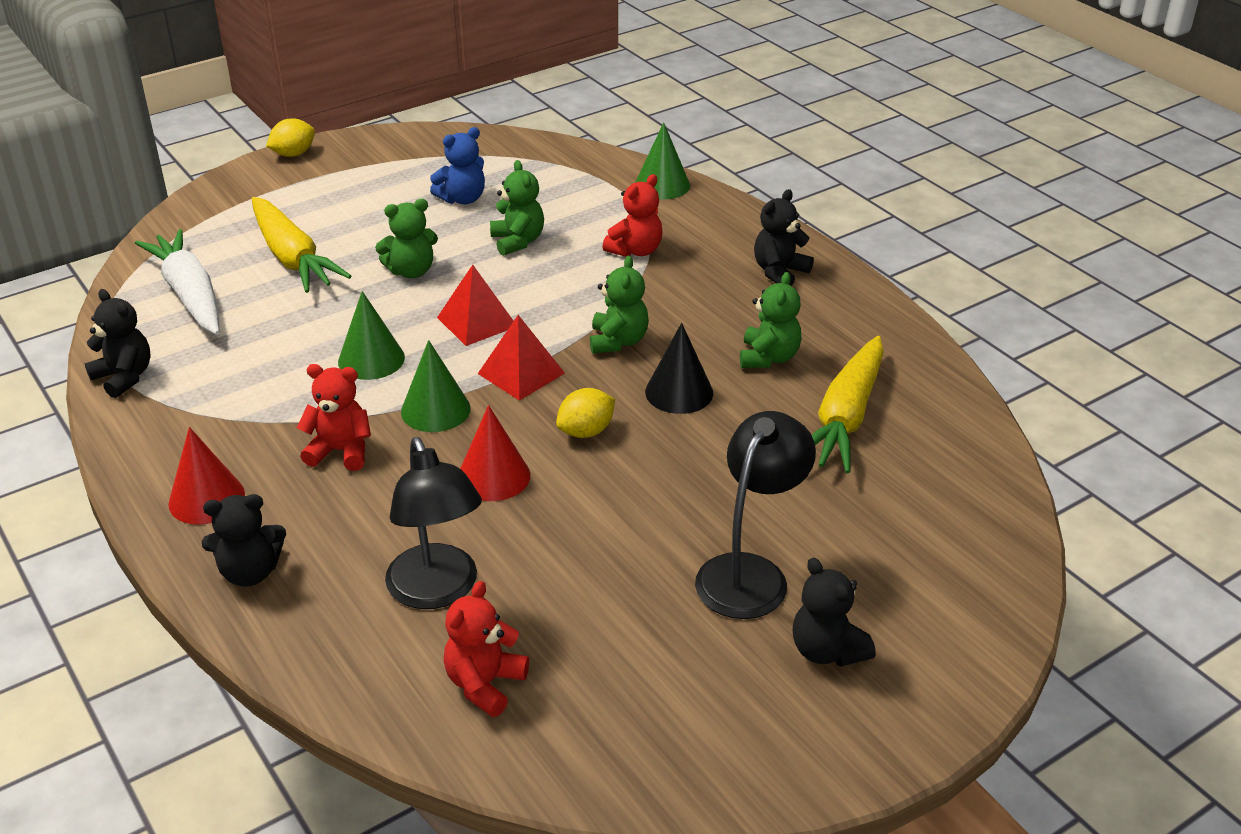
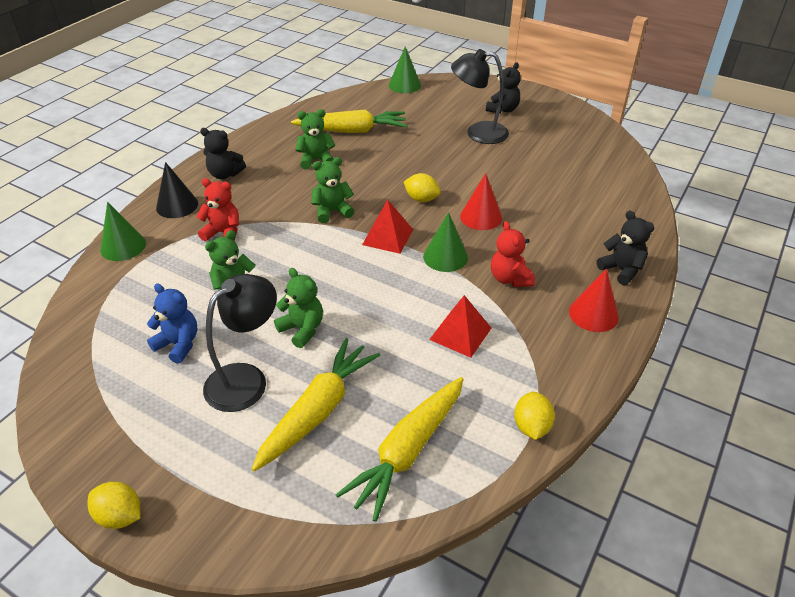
camera: 115 degrees left, 5 degrees up
(124, 377) = (531, 426): black teddy bear -> yellow lemon
(189, 294) = (408, 451): white carrot -> yellow carrot
(371, 359) = (418, 304): green cone -> green cone (404, 85)
(437, 591) = (569, 206): black lamp -> black lamp (246, 379)
(477, 321) = (346, 273): red pyramid -> red pyramid (460, 333)
(485, 684) = (602, 177): red teddy bear -> none
(679, 392) = (366, 179): black cone -> black cone (177, 205)

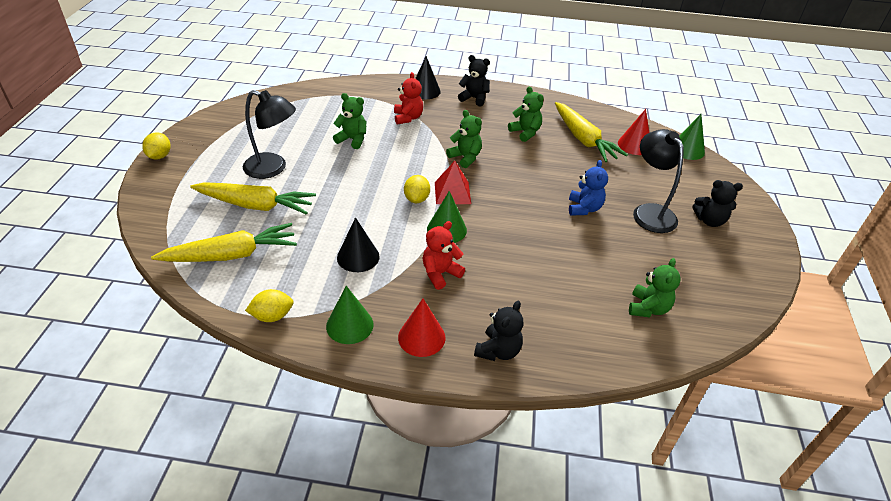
camera: 65 degrees right, 0 degrees up
(123, 246) = (371, 85): green cone -> green cone (349, 325)
(178, 344) = (293, 134): blue teddy bear -> blue teddy bear (584, 208)
(225, 174) = (474, 98): black teddy bear -> black teddy bear turned 120 degrees clockwise
(302, 329) = (328, 178): green teddy bear -> green teddy bear (648, 308)
(408, 451) = (231, 255): yellow carrot -> yellow carrot turned 150 degrees clockwise
(421, 199) = (516, 199): yellow lemon -> yellow lemon (416, 199)
(460, 333) = (358, 257): red pyramid -> black cone
(481, 217) = (515, 240): red cone -> red cone (634, 145)

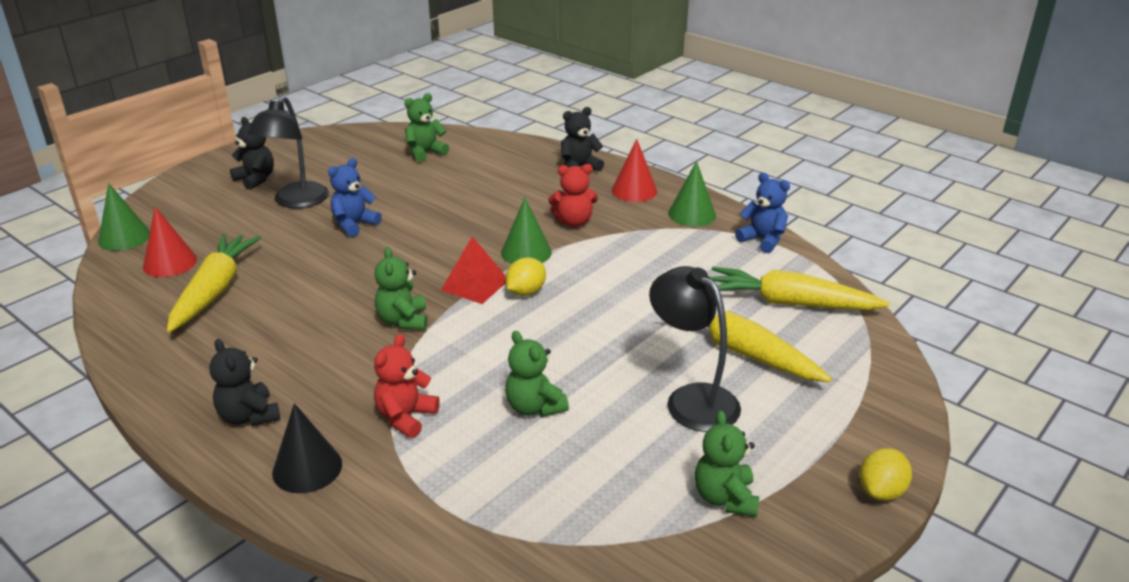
camera: 145 degrees left, 10 degrees down
(272, 316) = (762, 240): yellow lemon -> blue teddy bear
(358, 257) = (646, 258): black cone -> none
(525, 132) = (271, 327): green teddy bear -> green teddy bear (725, 498)

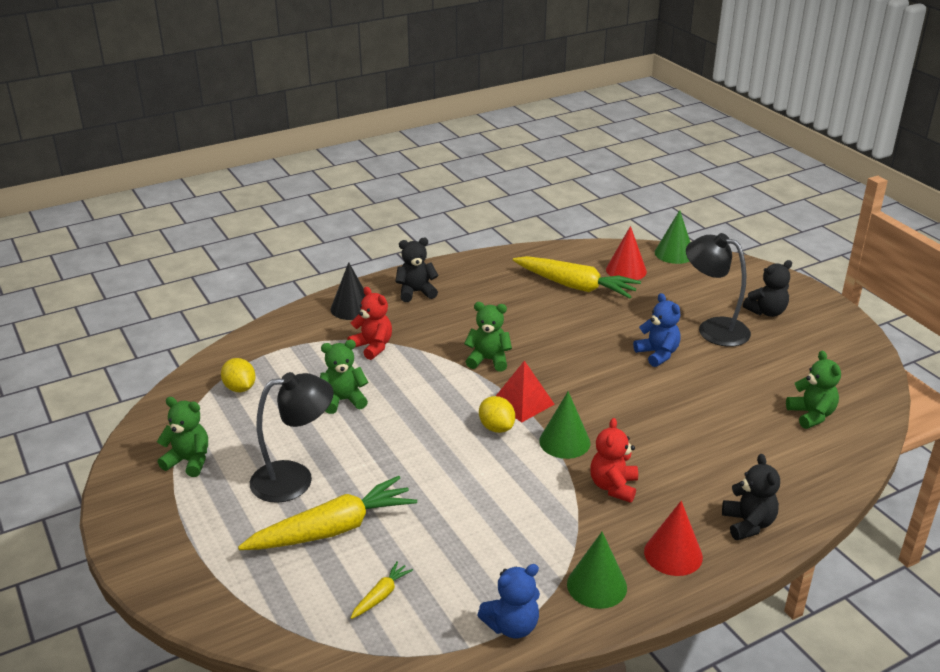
camera: 110 degrees right, 0 degrees up
(790, 303) = (381, 595): yellow carrot -> yellow carrot, size x0.44
(881, 491) = (125, 541): yellow lemon -> yellow lemon (240, 388)

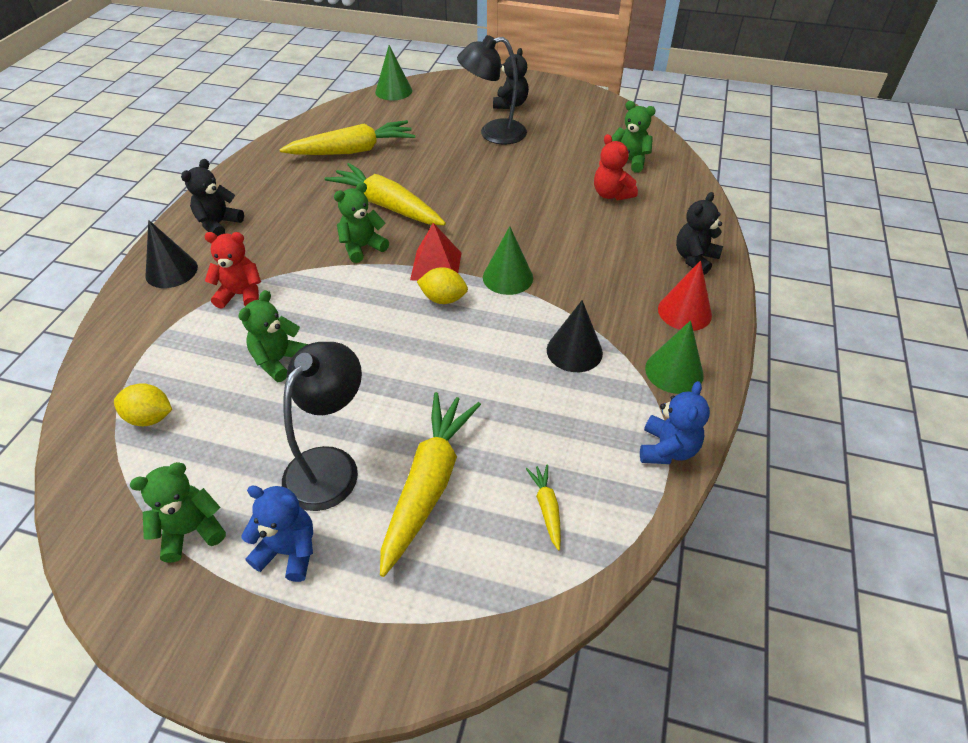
camera: 45 degrees left, 15 degrees up
(540, 521) = (574, 351): none -> black cone
(546, 341) = (387, 206): none -> yellow carrot
(613, 487) = (585, 289): red teddy bear -> red teddy bear (611, 194)
(626, 270) = (375, 120): red cone -> none
(657, 354) = (481, 172): blue teddy bear -> blue teddy bear (289, 551)
(748, 524) = (694, 259): black teddy bear -> black teddy bear turned 90 degrees counterclockwise

